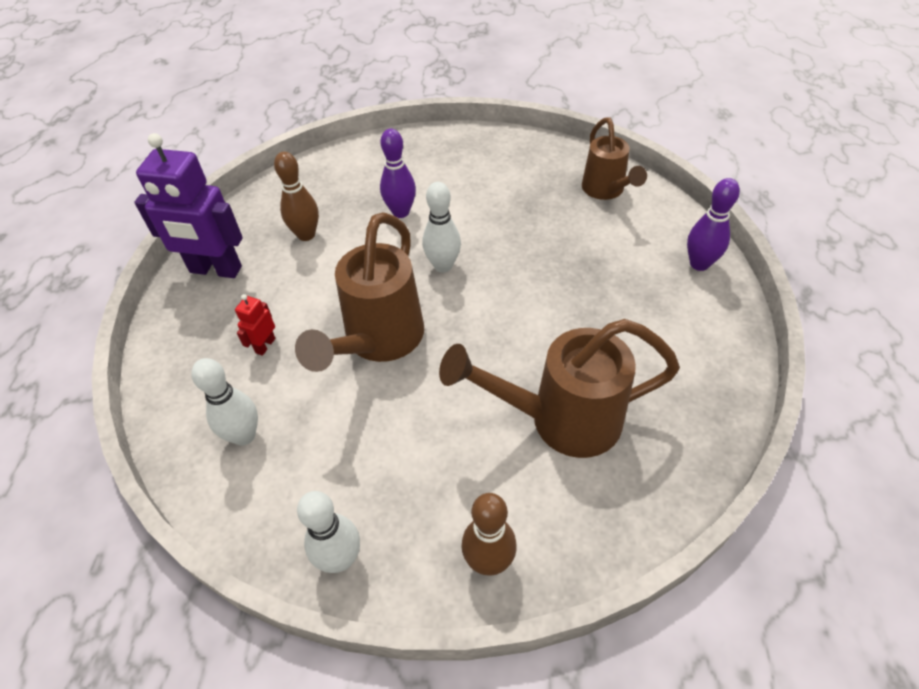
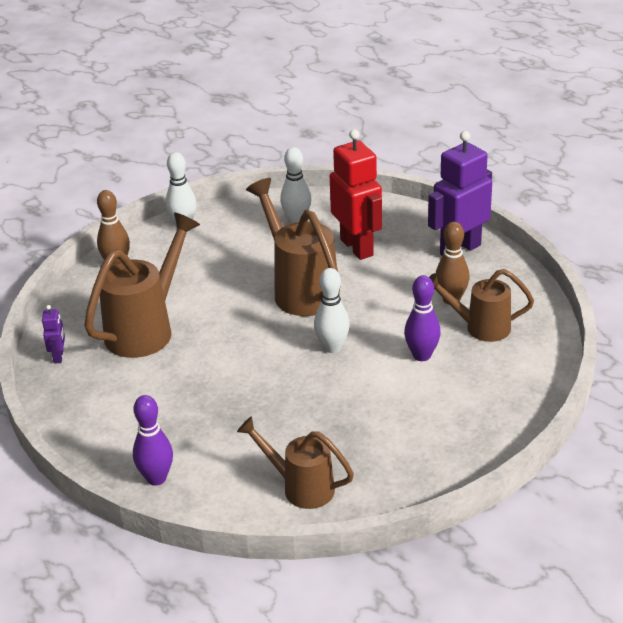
camera: 130 degrees right, 15 degrees down
(265, 345) = (357, 247): red robot -> red robot, size x2.28
(333, 201) = (479, 327): none -> brown watering can
(682, 461) = (59, 357): none -> purple robot

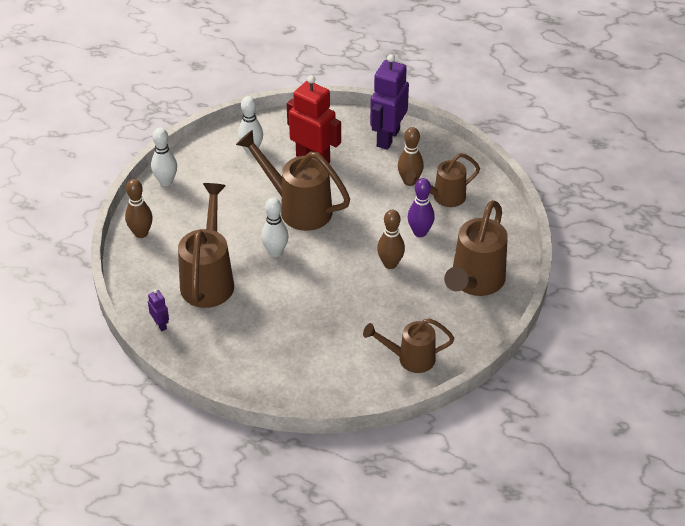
camera: 30 degrees left, 10 degrees up
(156, 478) = (309, 389): purple bowling pin -> none
(332, 347) = (355, 247): white bowling pin -> white bowling pin (275, 252)
(359, 377) = (390, 264): none -> brown bowling pin
(446, 431) = (474, 283): none -> brown watering can

